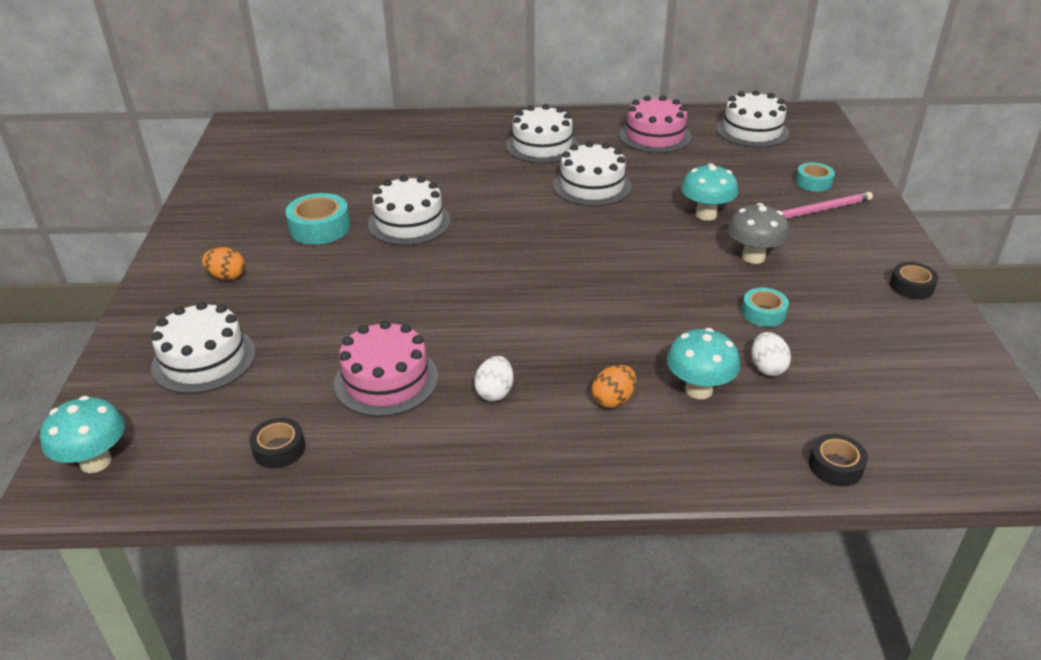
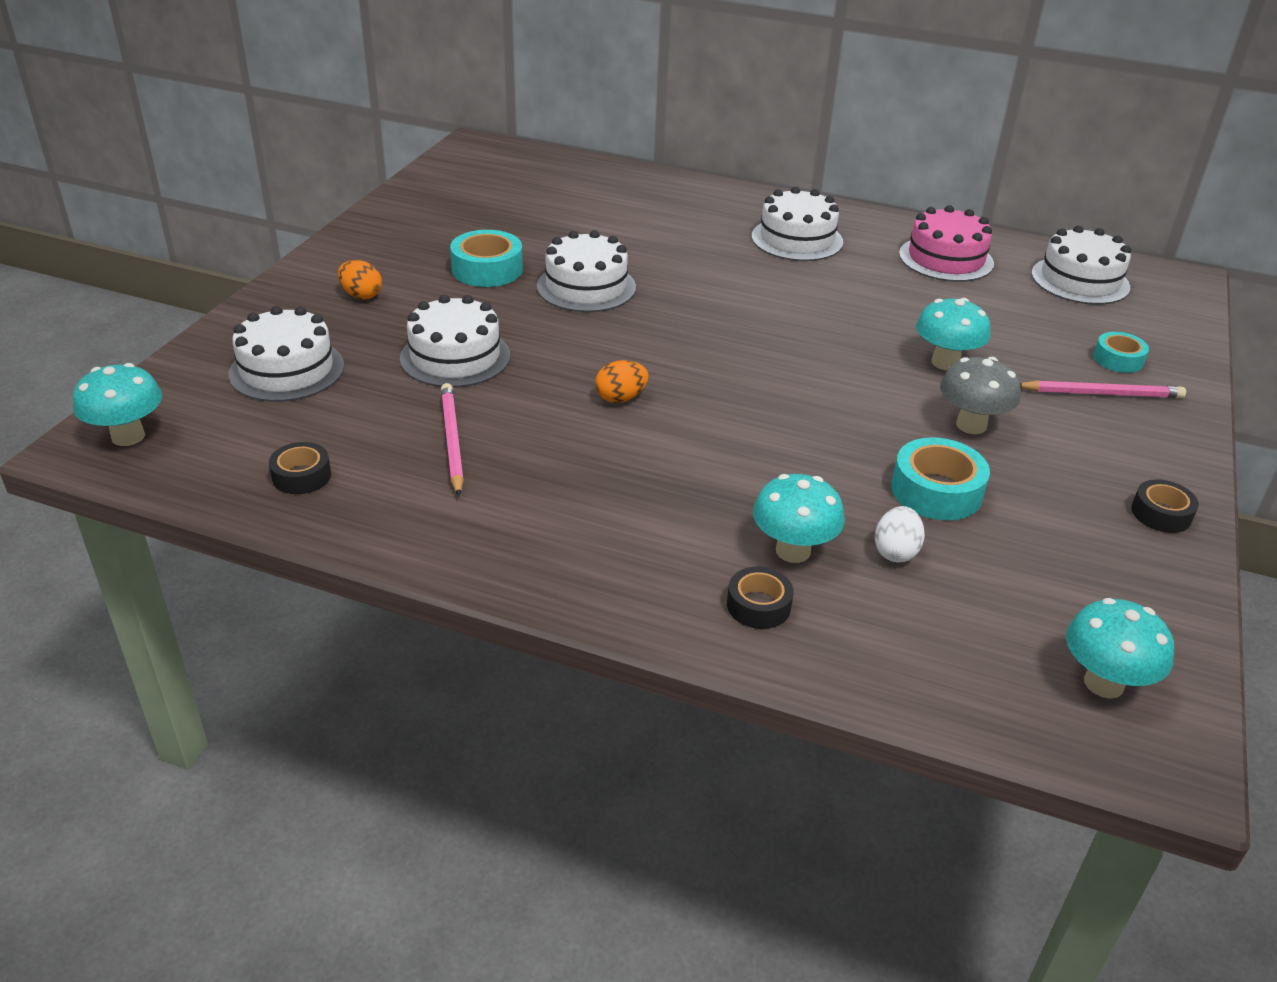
camera: 20 degrees right, 0 degrees up
(386, 380) = (452, 441): pink cake -> pink pencil
(495, 392) = (557, 486): white egg -> none
(592, 186) = (825, 297): white cake -> white cake (455, 357)
(613, 400) = (684, 532): orange egg -> orange egg (621, 398)
(763, 313) = (936, 491): turquoise tape -> turquoise tape, size x1.59
(835, 466) = (900, 683): black tape -> black tape (758, 605)
(958, 420) = (1103, 683): none -> turquoise mushroom

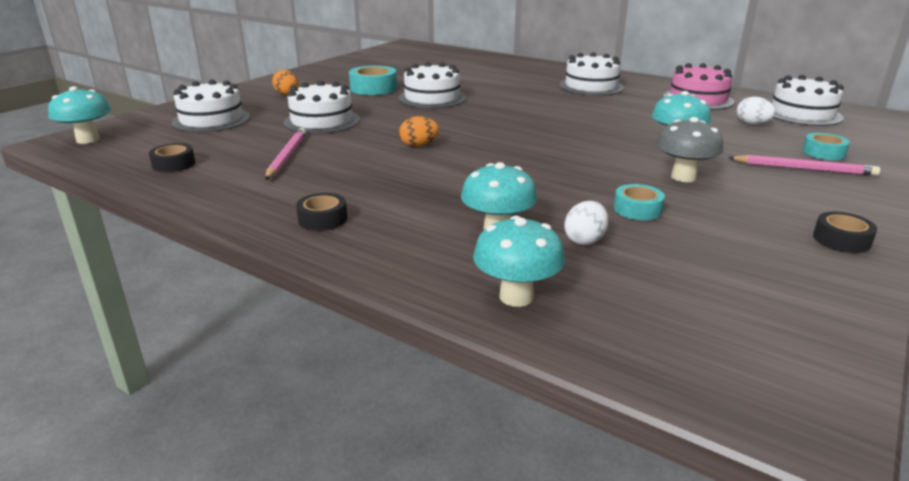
camera: 15 degrees right, 10 degrees down
(758, 605) = (449, 260): black tape -> black tape (322, 219)
(936, 491) = (637, 209): turquoise tape -> turquoise tape, size x0.63
(1025, 308) = (752, 124): none -> white egg
(1103, 683) = (750, 348): turquoise mushroom -> turquoise mushroom (516, 297)

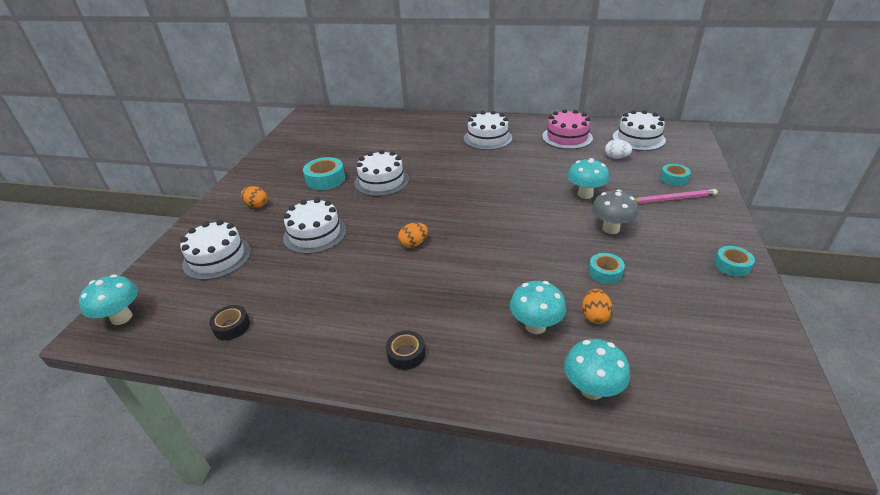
camera: 20 degrees left, 10 degrees up
(286, 156) = (320, 287): pink pencil -> none
(585, 240) = (594, 316): white egg -> orange egg
(841, 240) = (732, 265): black tape -> turquoise tape

